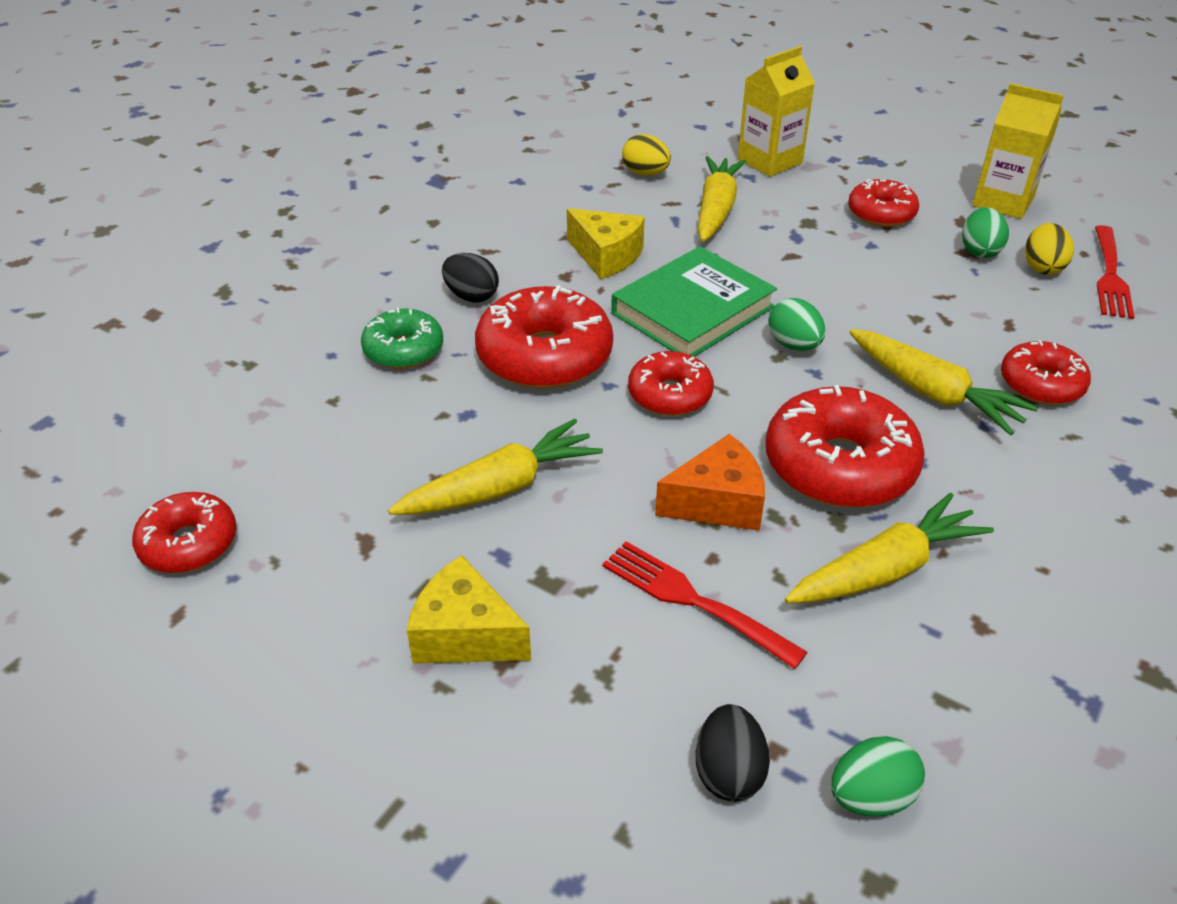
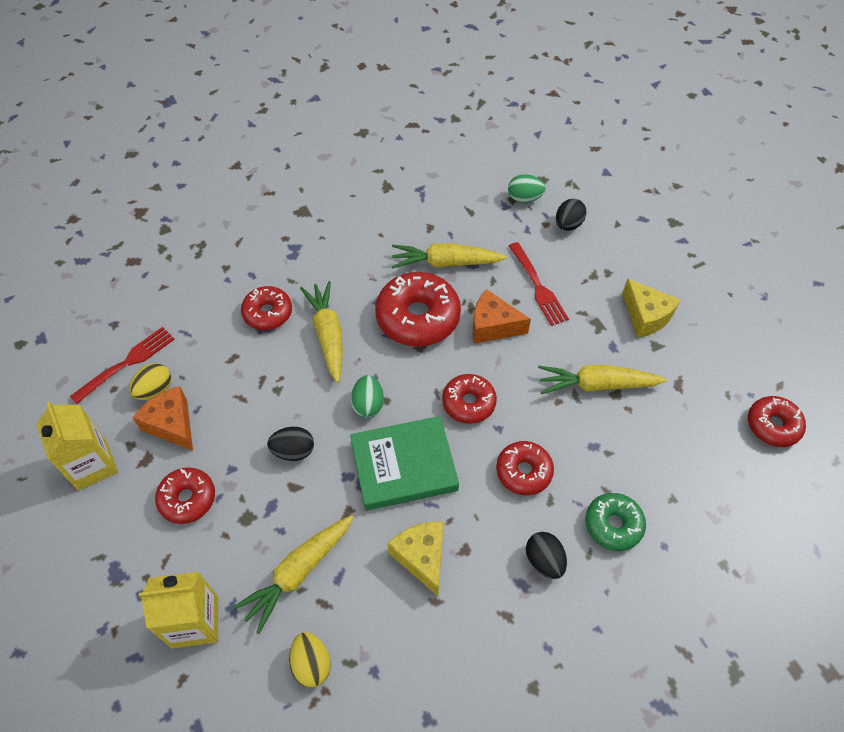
camera: 150 degrees left, 15 degrees up
(544, 356) = (523, 472): red donut -> red donut, size x0.60
(827, 278) = (293, 451): none -> black egg
(979, 251) = (172, 424): green egg -> orange cheese

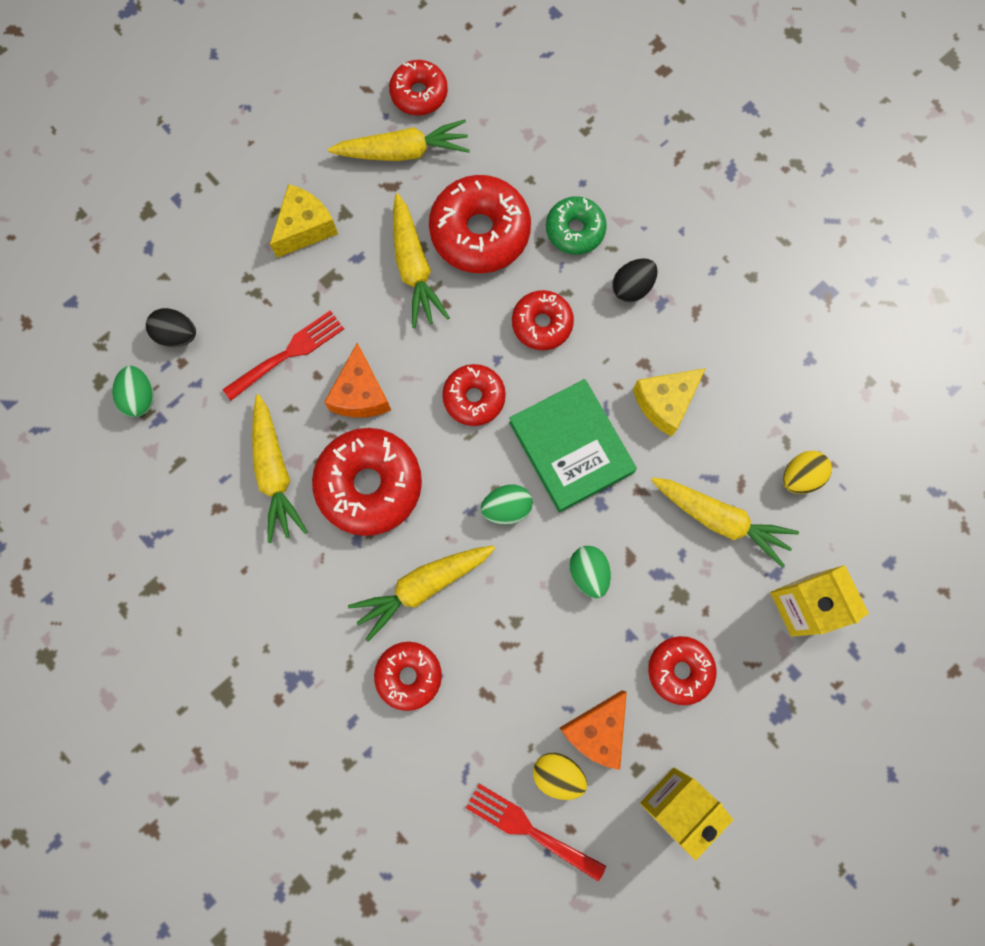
camera: 105 degrees left, 20 degrees up
(293, 451) = (588, 573): black egg -> green egg
(623, 443) = (480, 232): none -> red donut
(712, 400) = (403, 152): none -> yellow carrot

